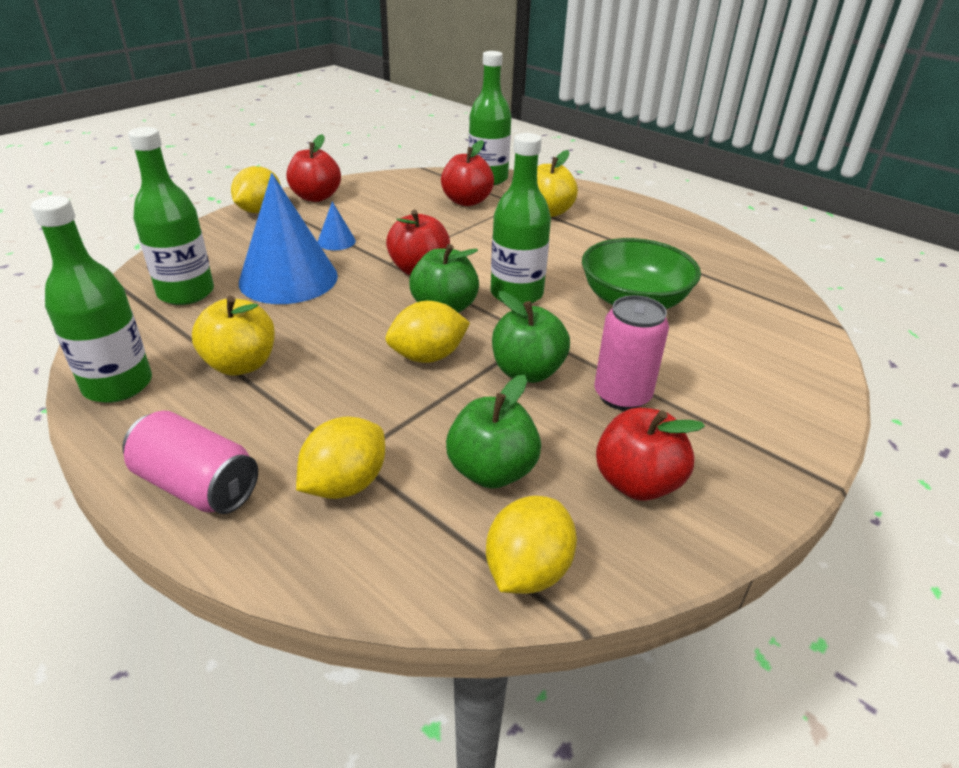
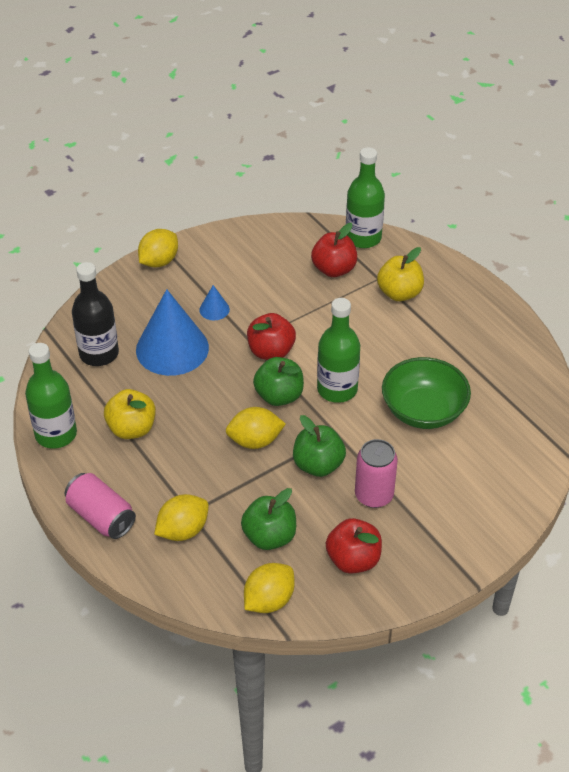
camera: 15 degrees right, 10 degrees up
(186, 293) = (99, 354): green bottle -> black bottle
(316, 197) = (207, 248): red apple -> none

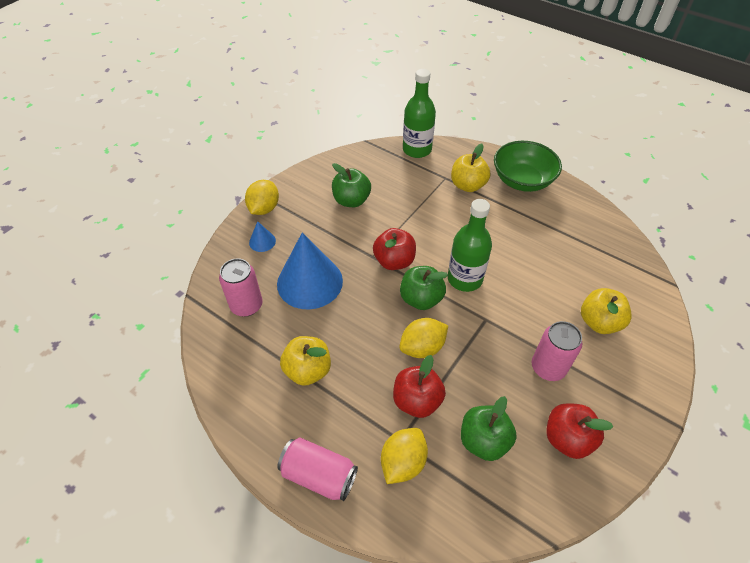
camera: 20 degrees left, 5 degrees up
(56, 434) = (238, 399): green bottle -> none
(99, 354) = (246, 305): black bottle -> pink can
(214, 309) = (329, 237): blue cone -> blue cone (262, 241)
(269, 600) = (519, 511): yellow lemon -> none
(318, 465) = (487, 353): green apple -> green apple (351, 200)
(334, 269) = (408, 179): red apple -> red apple (417, 401)
(423, 410) = (542, 277): green bowl -> green bowl (522, 180)
(457, 470) = (599, 322): none -> yellow apple

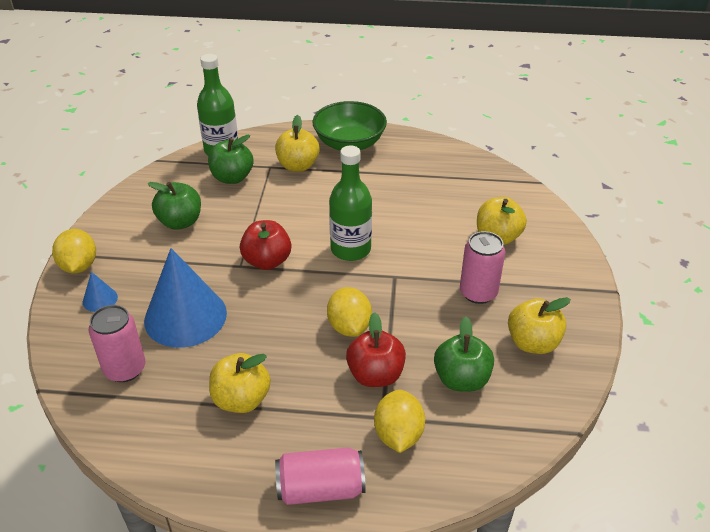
camera: 30 degrees left, 10 degrees down
(421, 299) = (318, 284): green apple -> green apple (232, 178)
(422, 347) = (349, 326): yellow lemon -> yellow lemon turned 45 degrees counterclockwise
(567, 439) = (532, 343): red apple -> yellow apple

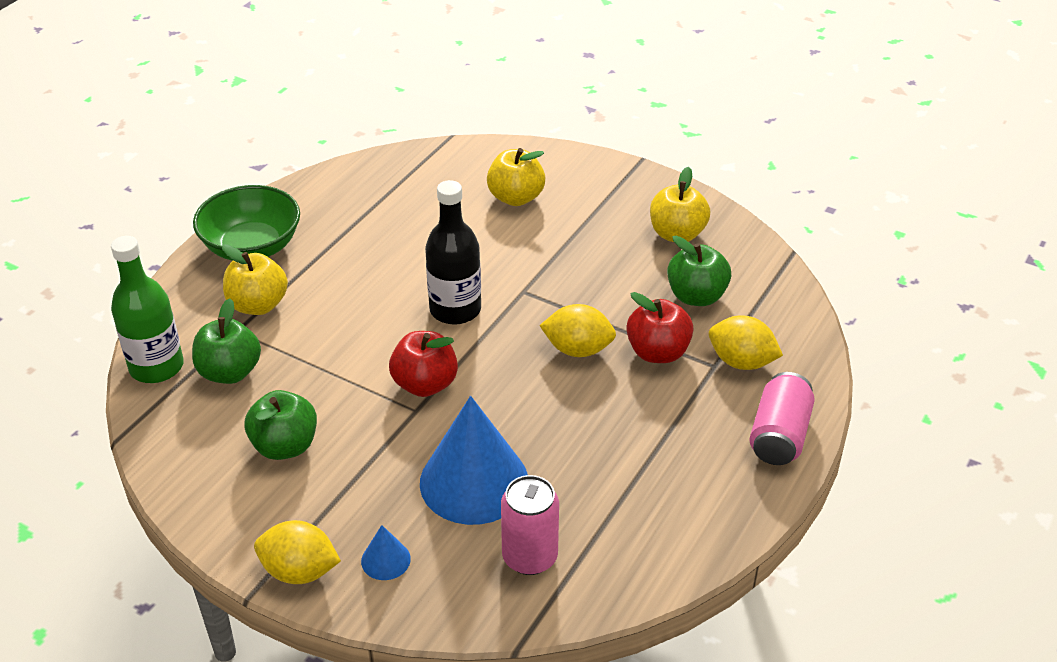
camera: 65 degrees left, 0 degrees up
(241, 399) = (635, 464): yellow apple -> none
(350, 249) = (455, 310): green bottle -> black bottle
(478, 293) = (588, 242): pink can -> none

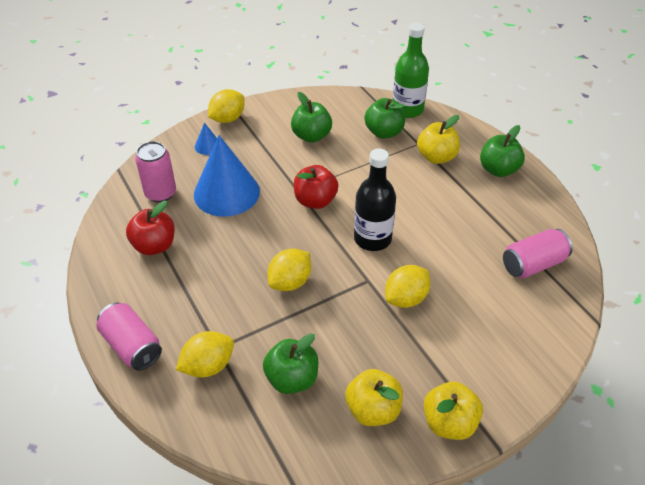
camera: 120 degrees right, 5 degrees up
(252, 247) = (498, 170): green bowl -> green apple
(403, 186) = (533, 264): none -> pink can
(516, 197) = (483, 325): yellow apple -> yellow apple (449, 423)
(525, 256) = (406, 298): none -> yellow lemon
(658, 352) = (254, 323): red apple -> red apple (154, 246)

